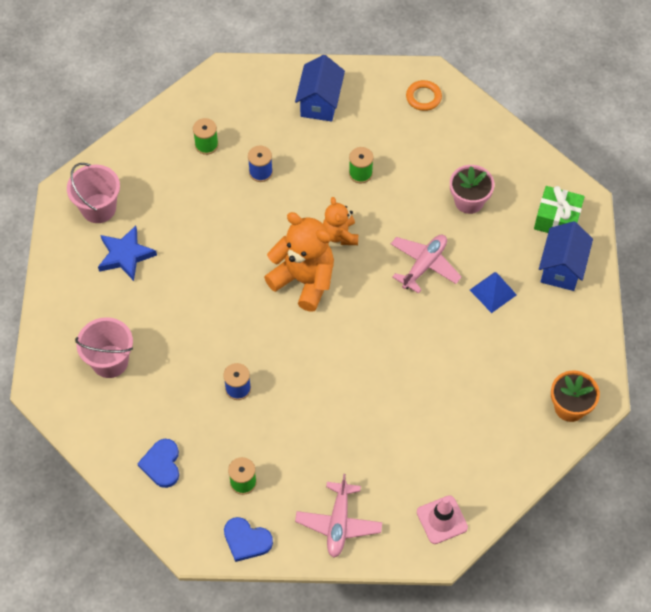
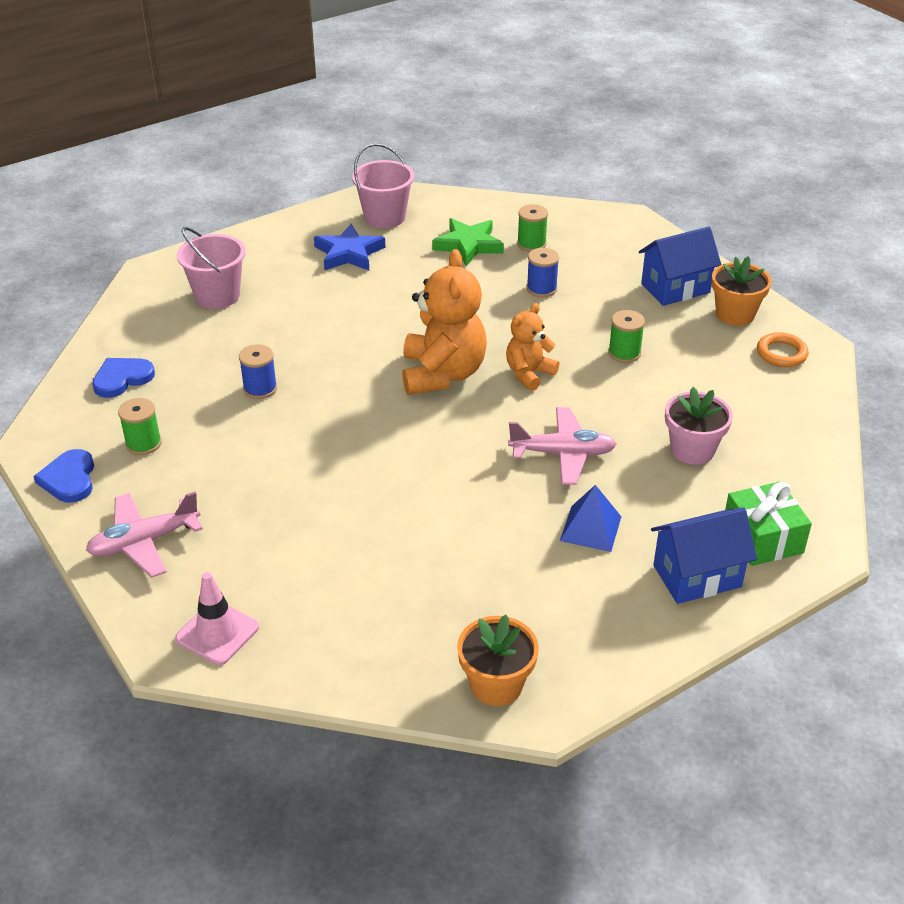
camera: 55 degrees right, 20 degrees down
(176, 180) = (468, 245): none -> green star
(370, 92) = (735, 314): none -> orange flower pot

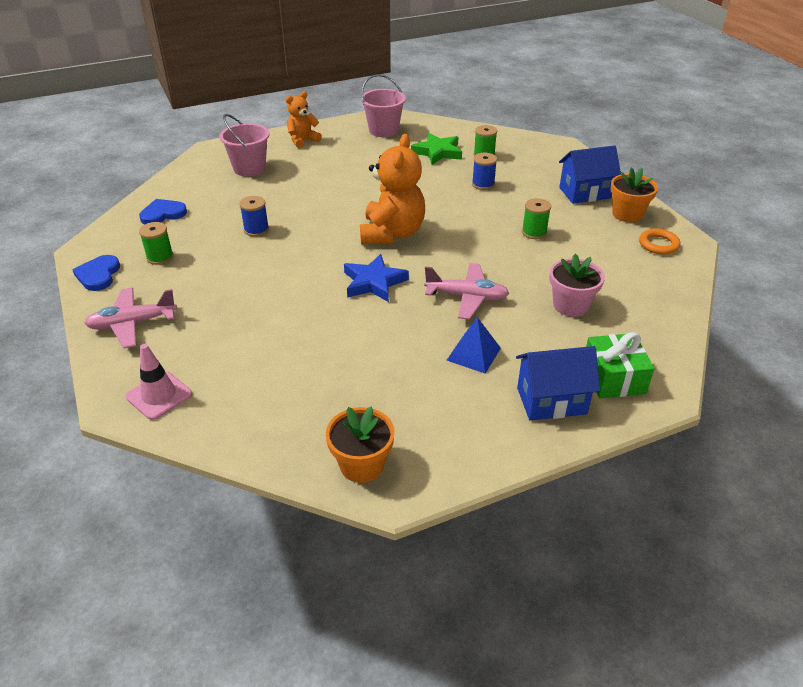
camera: 10 degrees right, 0 degrees up
(349, 253) = (350, 150): blue star -> blue star (374, 282)
(529, 374) = (457, 239): orange teddy bear -> orange teddy bear (303, 140)

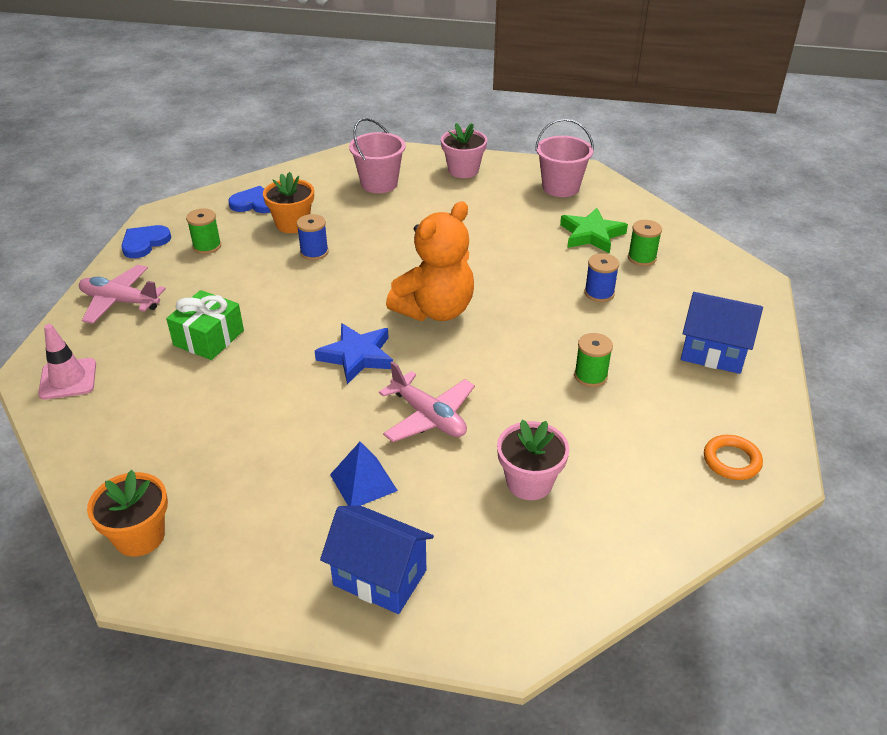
camera: 35 degrees right, 0 degrees up
(303, 140) = (463, 170): orange teddy bear -> pink flower pot
(613, 378) = (476, 591): green gift -> green gift (208, 338)
(627, 214) = (737, 403): orange flower pot -> orange flower pot (292, 224)

